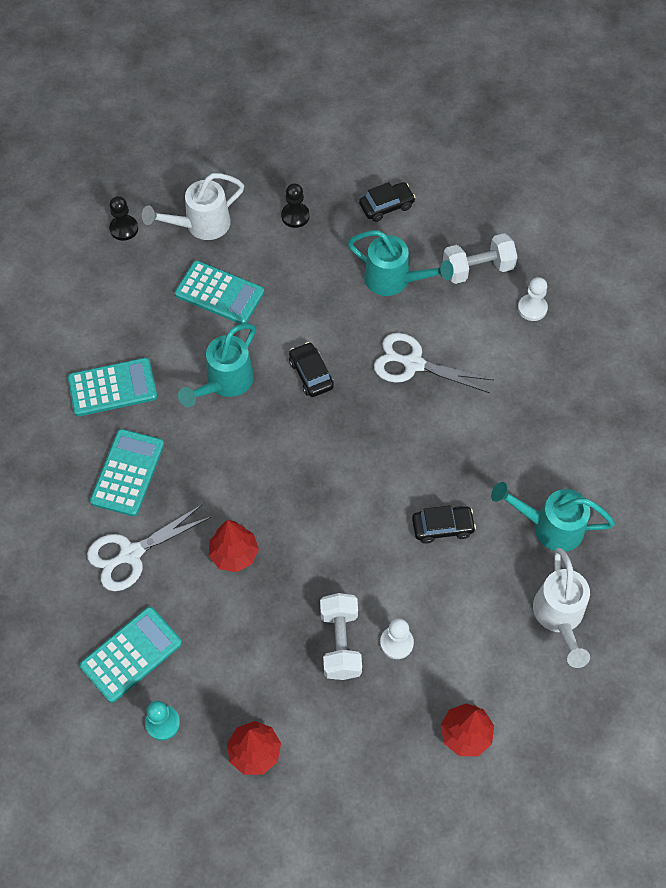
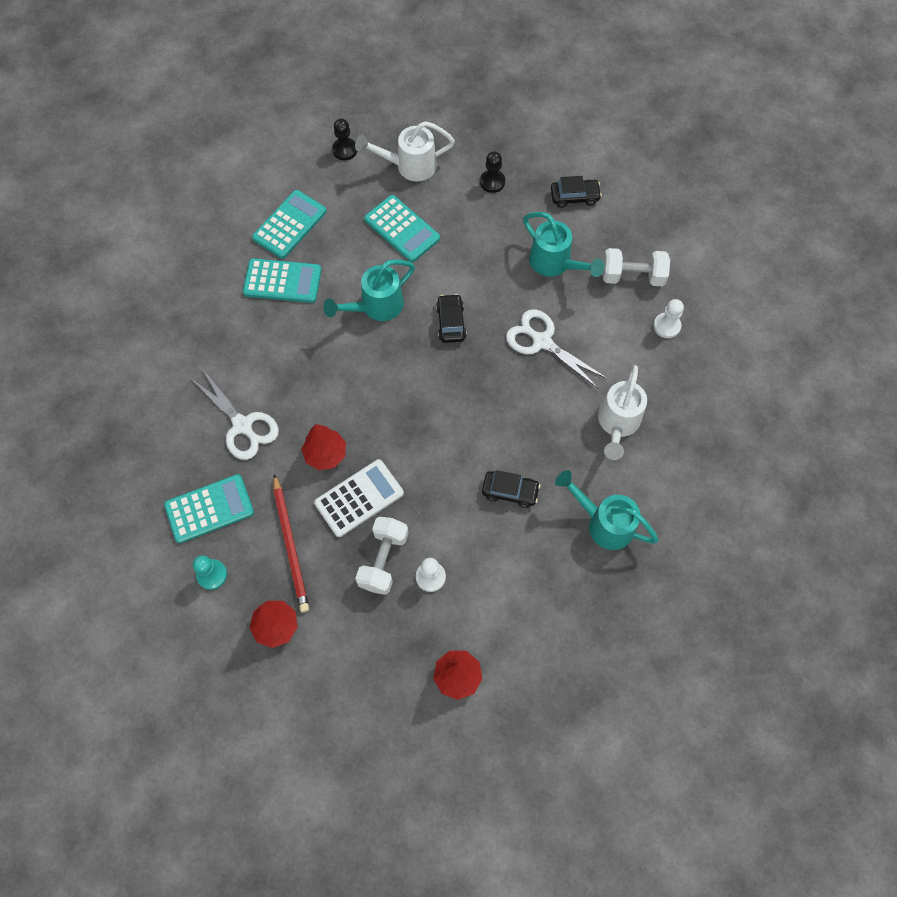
camera: 20 degrees right, 5 degrees up
(127, 473) = (266, 356): turquoise calculator -> turquoise calculator (289, 225)
(131, 554) = (242, 425): white scissors -> white scissors turned 120 degrees counterclockwise
(235, 662) = (291, 545): none -> red pencil
(288, 587) = (359, 498): none -> white calculator
(559, 617) = (580, 605): white watering can -> white watering can (617, 424)

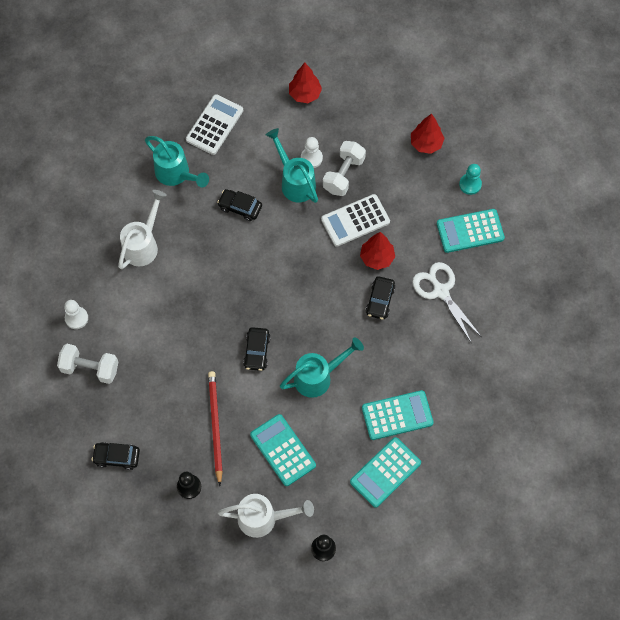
camera: 170 degrees left, 0 degrees up
(282, 281) = (397, 415): turquoise calculator -> turquoise calculator turned 150 degrees clockwise
(291, 545) = (410, 195): red pencil -> red pencil (215, 426)
(316, 402) = (380, 300): none -> black car
(542, 342) = (184, 321): white scissors -> none
(555, 264) = (153, 391): turquoise watering can -> turquoise watering can (295, 181)
(573, 604) = (214, 125): none -> white calculator

